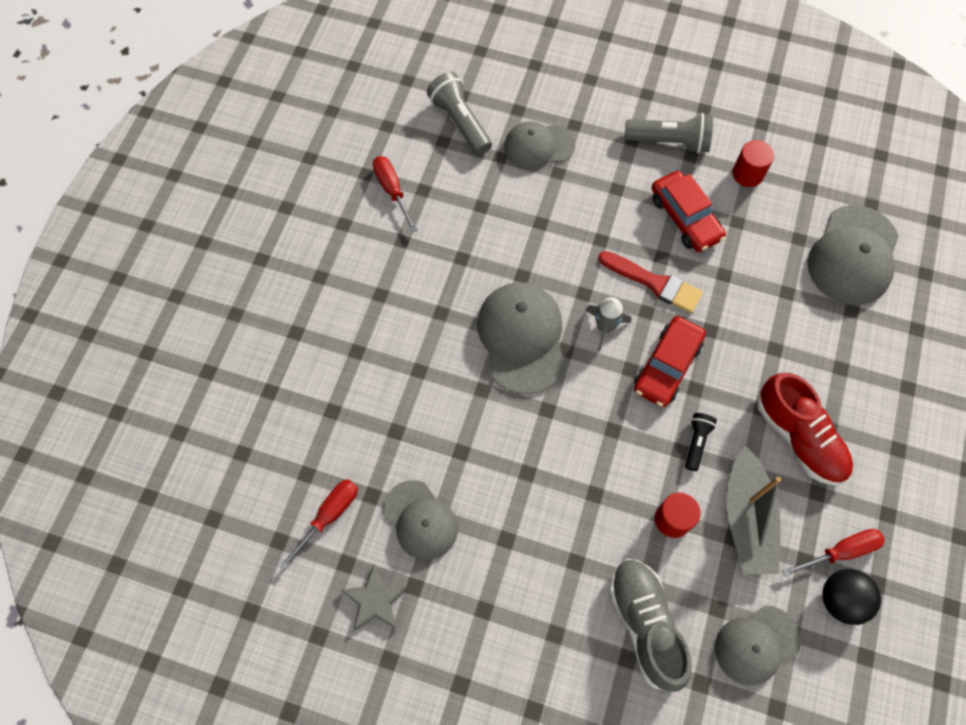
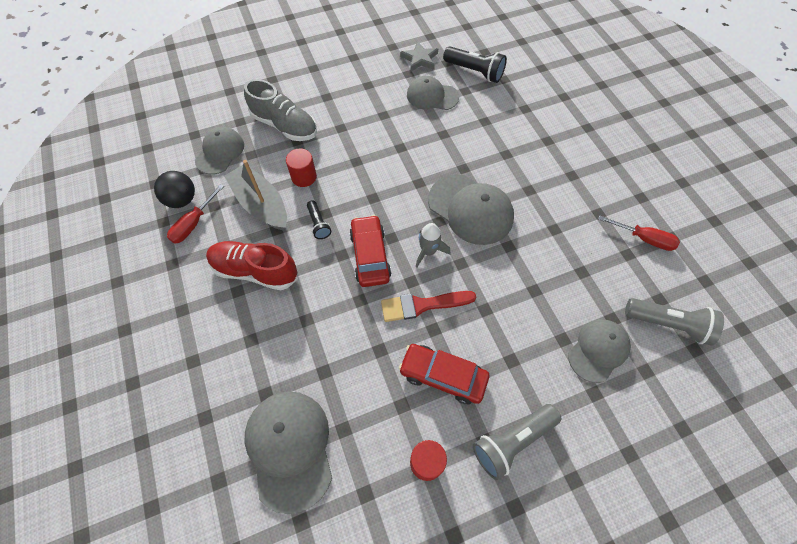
camera: 140 degrees right, 5 degrees down
(329, 516) = (474, 72): red screwdriver -> black flashlight

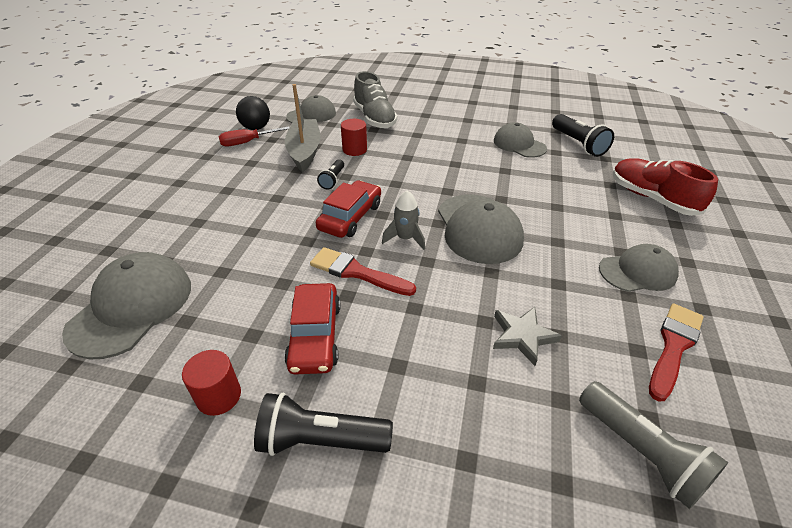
camera: 35 degrees right, 20 degrees down
(255, 271) = (253, 185): red shoe -> red shoe (652, 198)
(420, 59) = (531, 120): grey star -> grey star (522, 336)
(443, 376) = (315, 335): red car -> red car turned 150 degrees counterclockwise
(512, 441) = (321, 440): grey flashlight -> black flashlight
(598, 350) = (512, 419): grey cap -> grey cap (637, 272)
(643, 238) = (673, 346): red screwdriver -> red brush

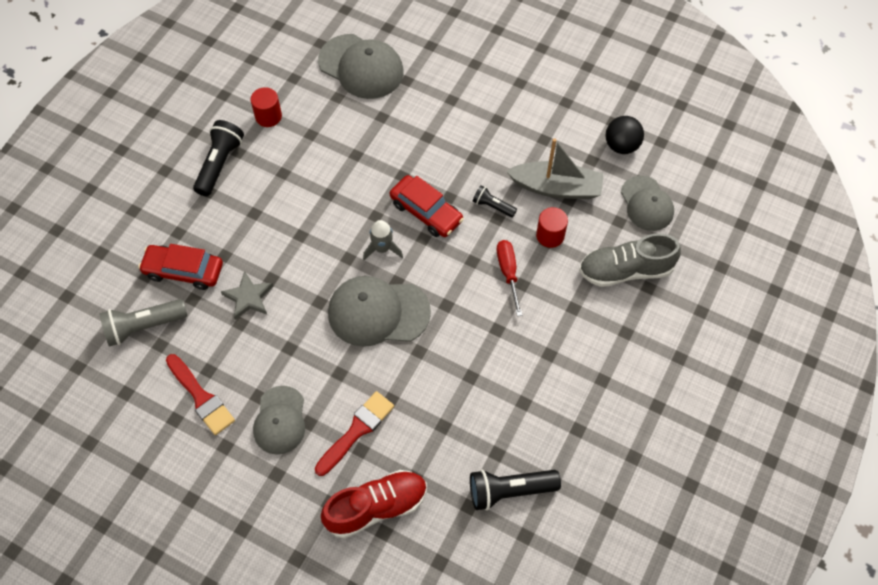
camera: 105 degrees right, 20 degrees up
(247, 142) = (588, 137): red screwdriver -> red screwdriver (508, 273)
(315, 335) = (297, 169): red car -> red car (183, 271)
(356, 272) = (351, 204): red brush -> red brush (357, 430)
(519, 144) = (524, 417): grey cap -> none

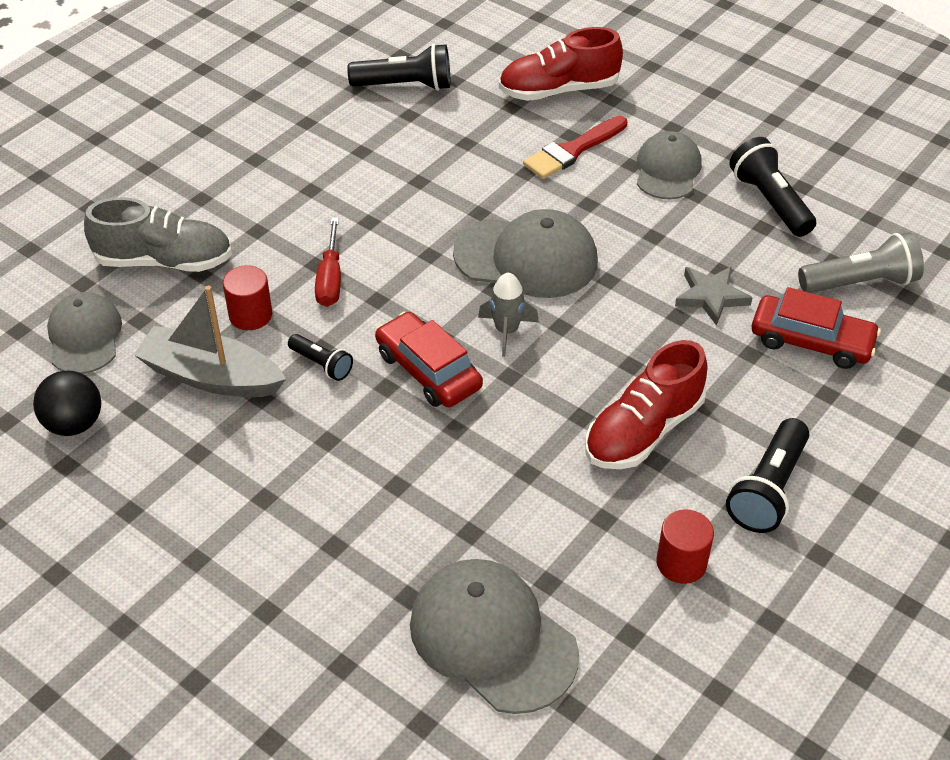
camera: 170 degrees left, 15 degrees down
(201, 397) = (770, 202): red brush -> black flashlight
(291, 190) = (643, 431): none -> red shoe

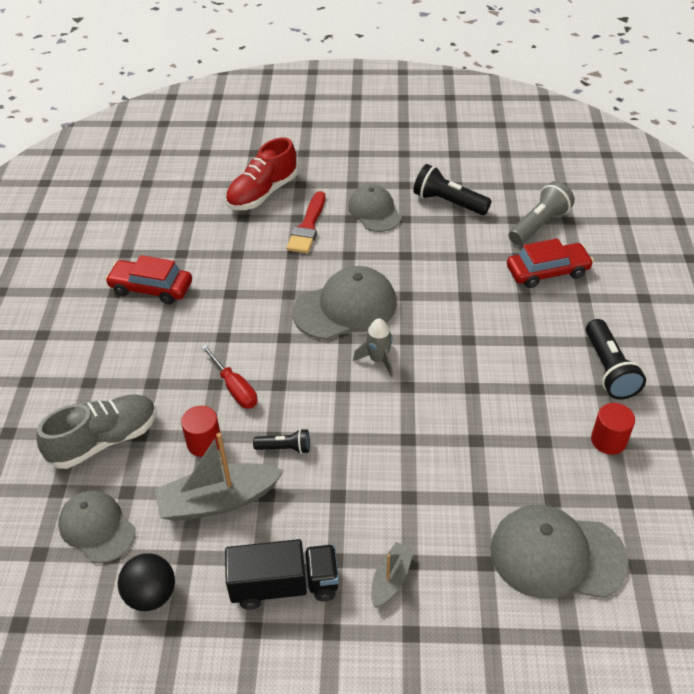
camera: 35 degrees left, 0 degrees up
(195, 491) = (284, 585): none -> black truck
(299, 550) = (391, 579): none -> grey boat
(405, 86) = (160, 236): black flashlight -> none
(428, 370) = (356, 412): red car -> red car (151, 288)
(643, 431) = (513, 375): red shoe -> none
(711, 297) = (471, 275): grey star -> none

